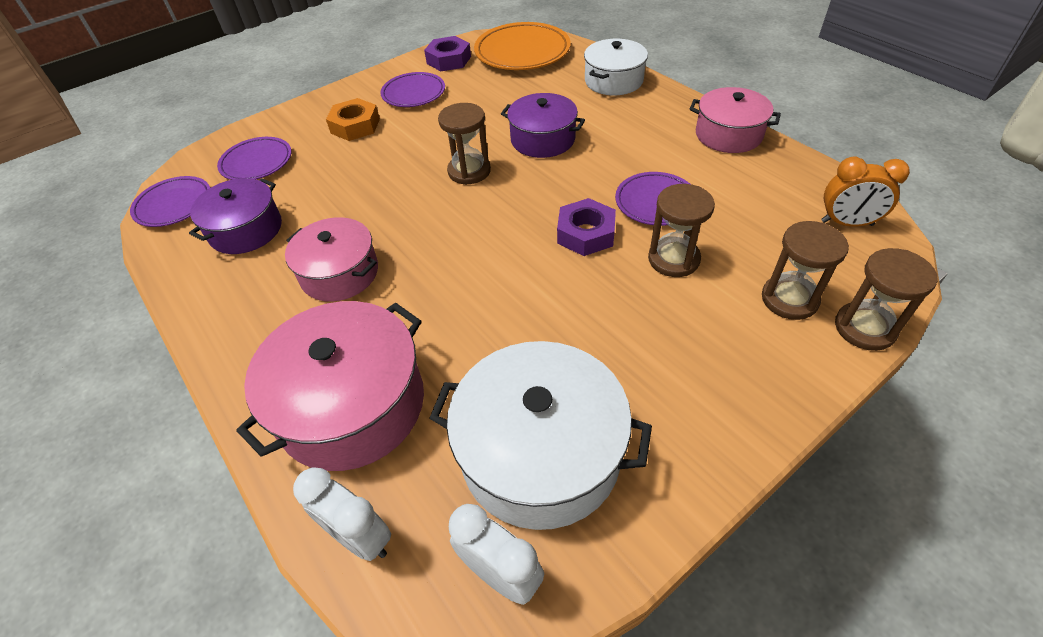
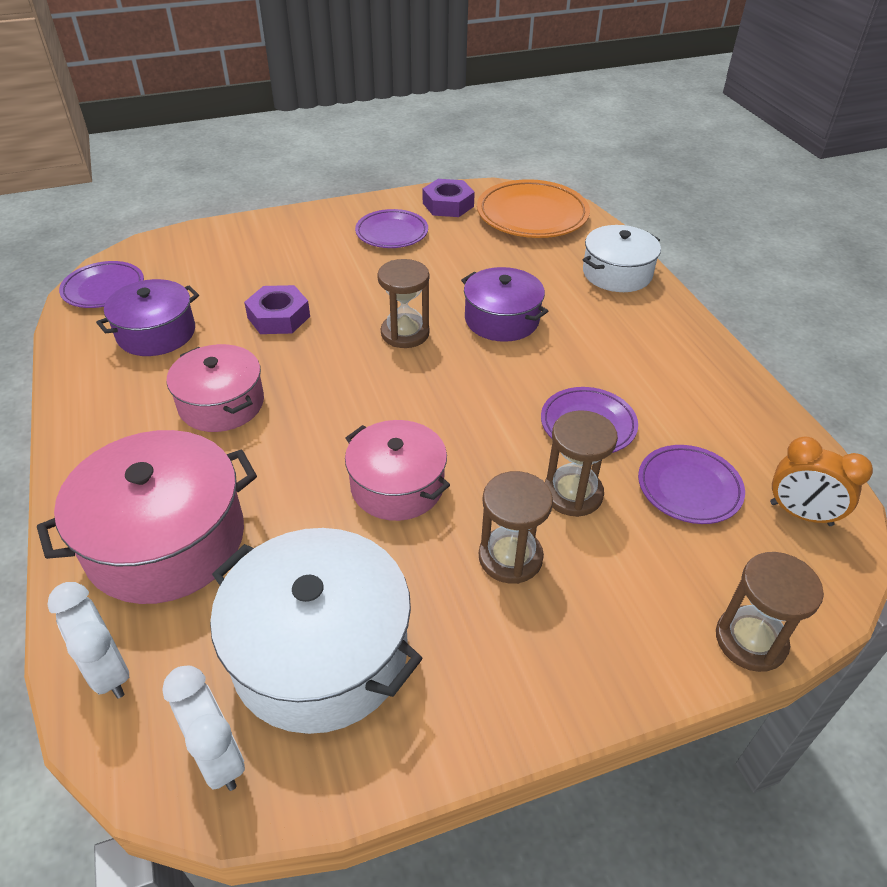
camera: 15 degrees right, 5 degrees down
(257, 162) = (200, 266): purple plate -> purple plate (689, 488)
(355, 126) = (315, 253): orange nut -> none
(586, 233) = (492, 437): purple nut -> purple nut (279, 317)
(728, 134) = (716, 370): pink pot -> pink pot (397, 486)
(789, 299) = (680, 579): brown hourglass -> brown hourglass (510, 557)

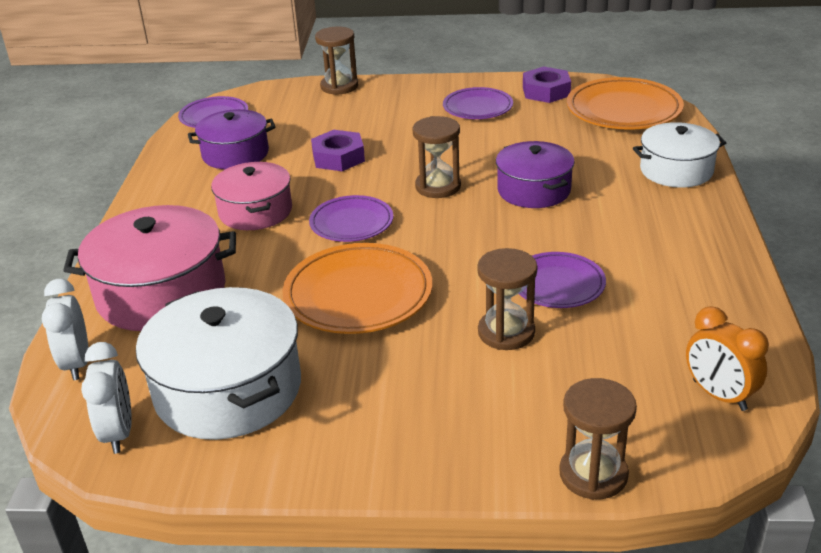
camera: 25 degrees right, 10 degrees down
(397, 486) = (358, 295): pink pot -> orange plate
(510, 557) = (419, 364): brown hourglass -> brown hourglass (339, 86)
(689, 488) = (620, 351): purple plate -> purple plate (351, 223)

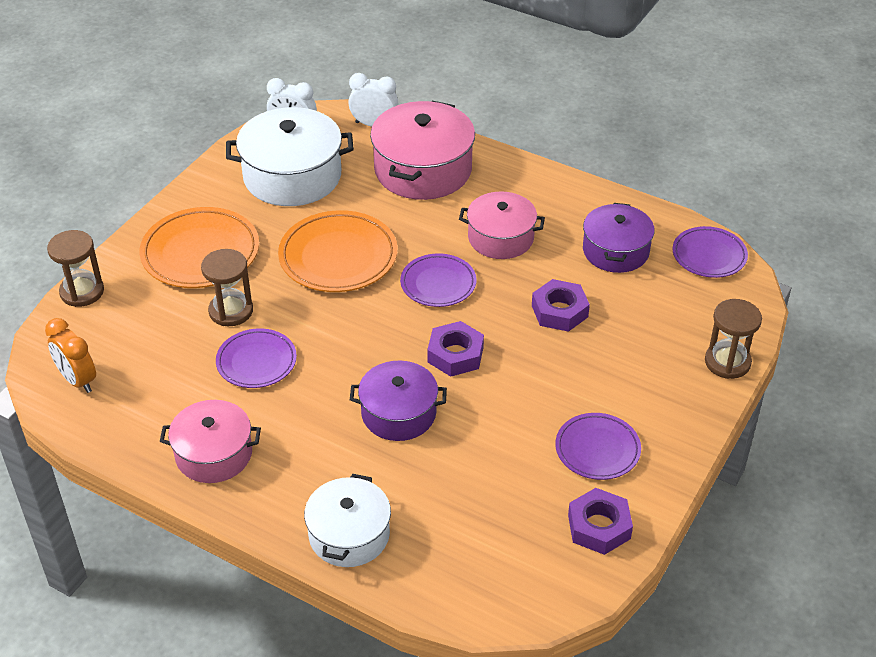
camera: 115 degrees right, 10 degrees up
(438, 187) = (455, 354): brown hourglass -> purple nut
(623, 110) = (503, 570): orange plate -> orange plate (200, 253)
(689, 261) = (214, 454): none -> pink pot
(719, 395) = (78, 380): orange clock -> orange clock turned 120 degrees counterclockwise

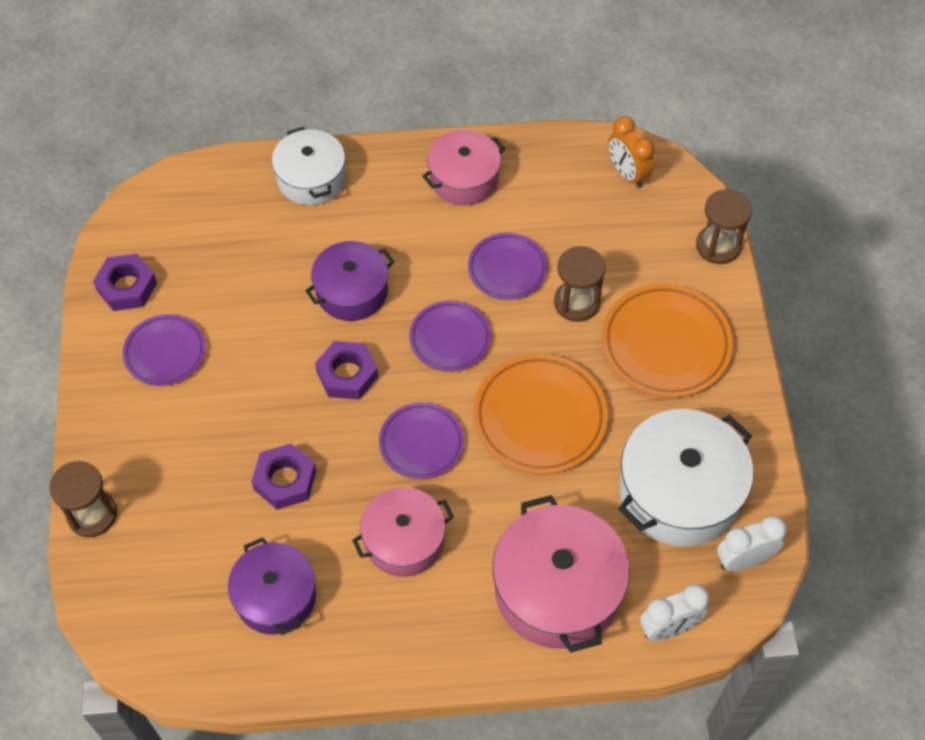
camera: 145 degrees right, 15 degrees up
(78, 380) = (627, 173): orange clock -> orange clock turned 135 degrees counterclockwise
(709, 255) = (173, 652): purple plate -> purple plate (450, 339)

